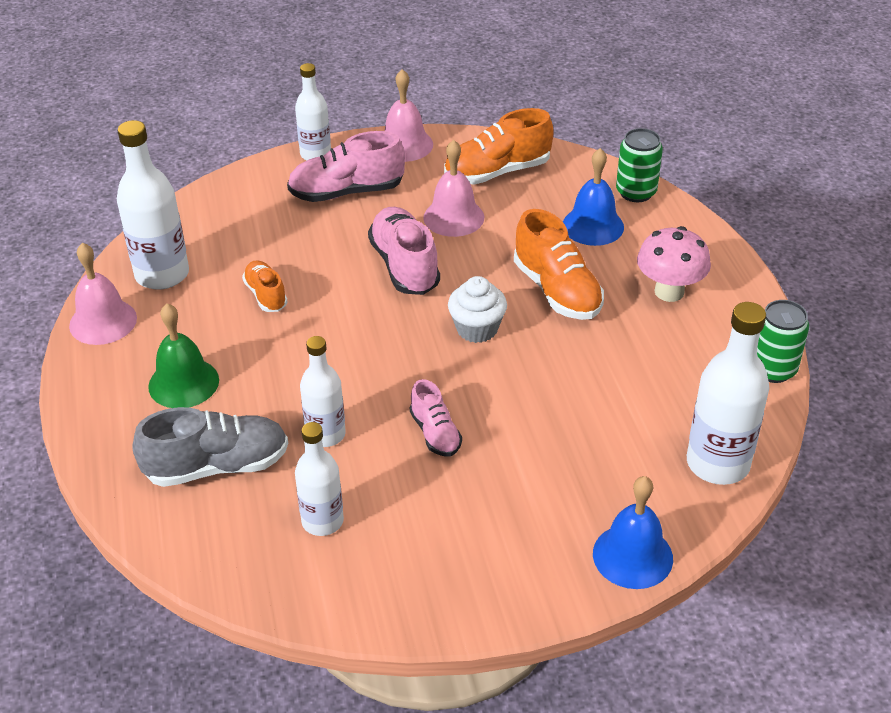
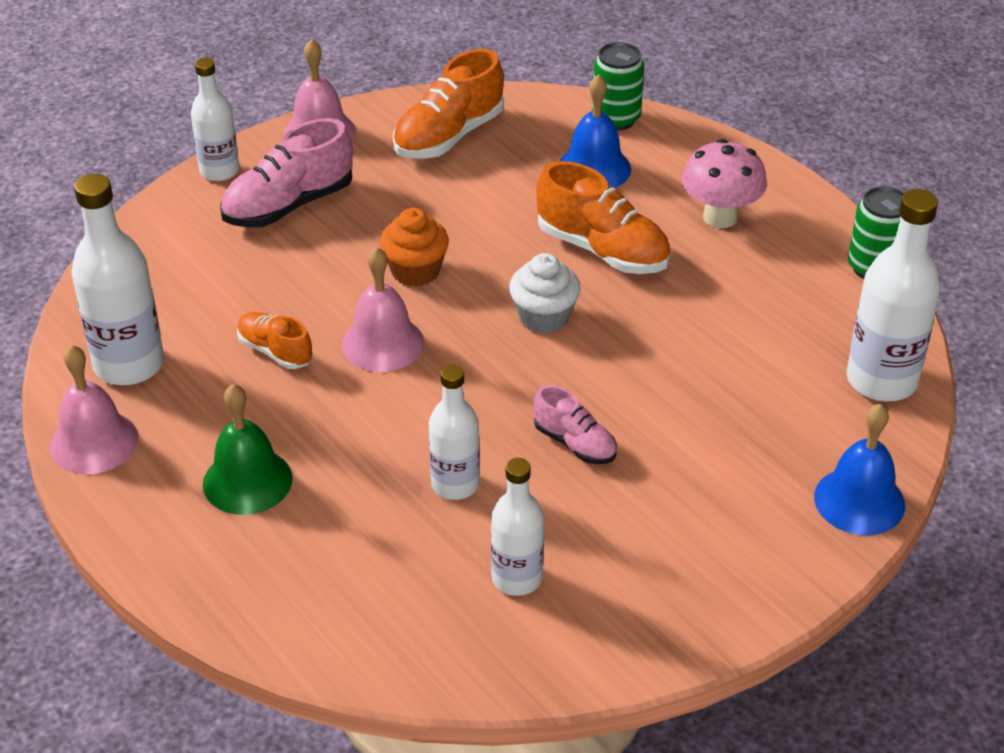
camera: 25 degrees left, 0 degrees up
(217, 466) = (355, 560): grey shoe -> none
(404, 266) = (415, 271): pink shoe -> orange cupcake
(453, 217) = (434, 200): pink bell -> pink bell (382, 343)

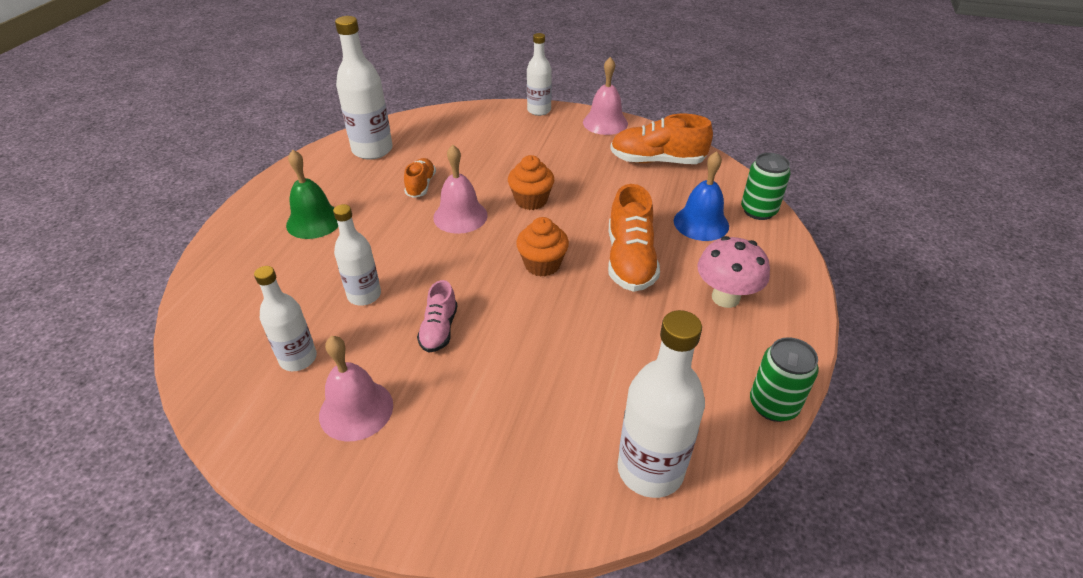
camera: 55 degrees right, 0 degrees up
(94, 442) = (310, 165): pink bell -> pink bell (356, 410)
(288, 205) = (537, 139): pink shoe -> none
(544, 317) = (542, 264): white cupcake -> orange cupcake
(859, 501) = (500, 518): blue bell -> none

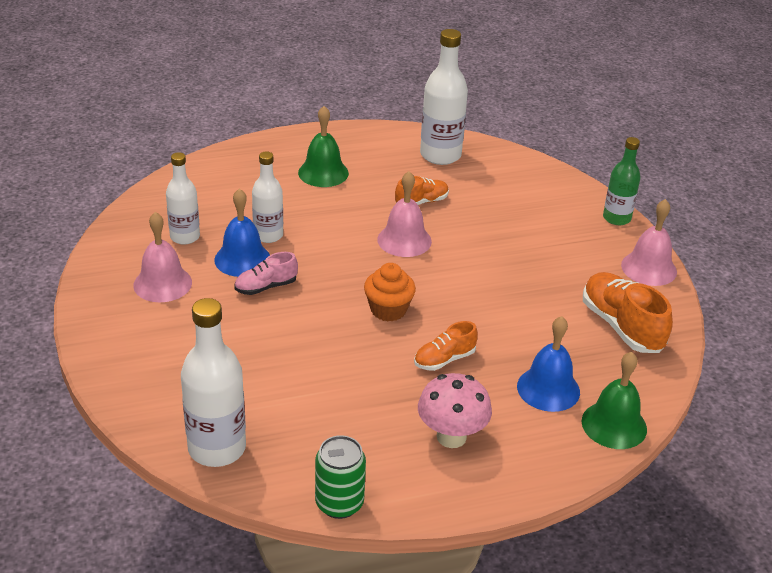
camera: 55 degrees right, 5 degrees down
(381, 329) = (242, 259): none -> blue bell
(531, 200) = (467, 270): orange cupcake -> none
(539, 110) = (616, 218): white bottle -> green bottle
(630, 260) = (444, 359): orange shoe -> orange shoe, size x0.58
(758, 211) = (614, 425): green can -> green bell

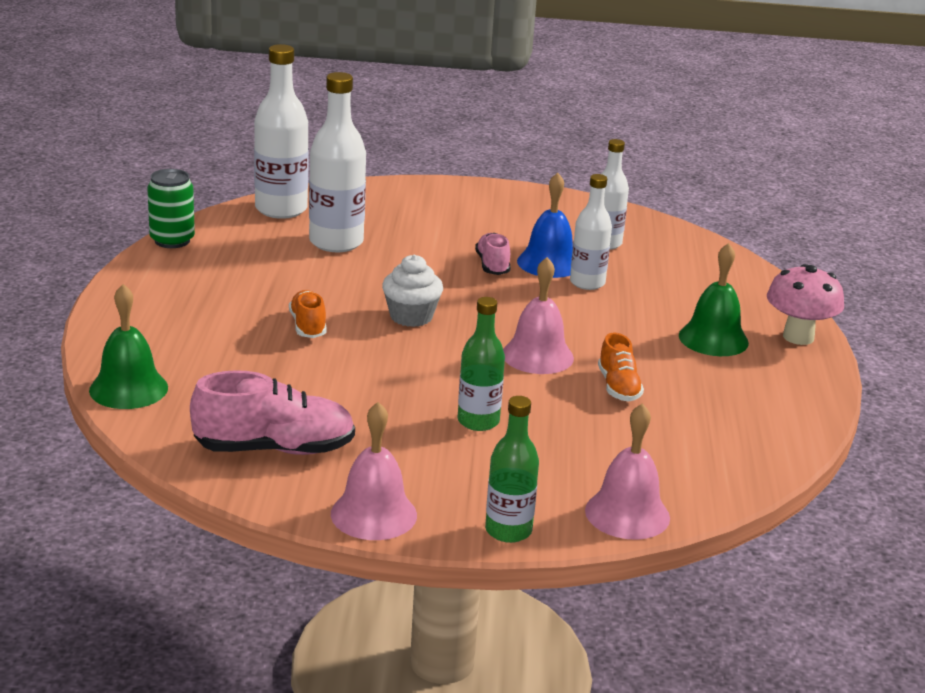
camera: 110 degrees right, 10 degrees down
(162, 283) = (528, 222): pink bell -> pink bell (627, 514)
(388, 310) = (411, 317): orange cupcake -> white cupcake
(440, 155) = (736, 431): white bottle -> white bottle (336, 242)
(451, 437) = (198, 302): pink mushroom -> pink mushroom (798, 337)
(512, 249) = (478, 421): none -> green bottle
(548, 389) = (214, 369): blue bell -> none
(621, 326) = (274, 449): orange shoe -> pink shoe

